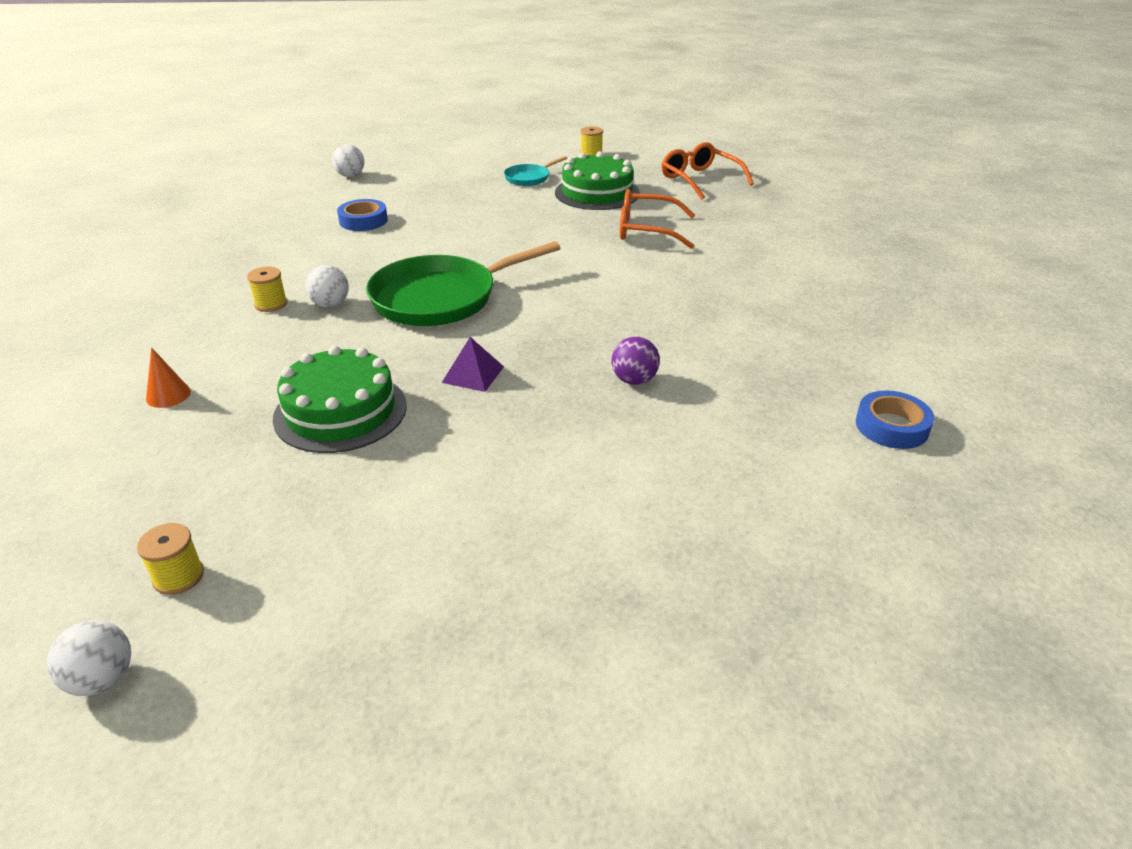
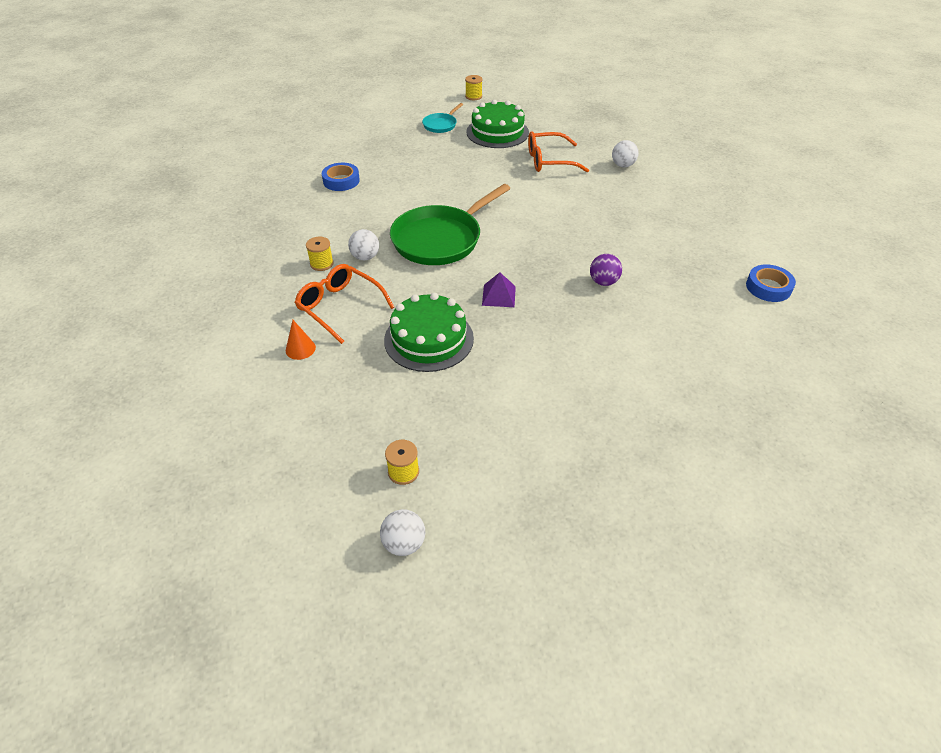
camera: 15 degrees left, 10 degrees up
(350, 176) = (303, 140): white ball -> white ball (623, 165)
(699, 179) = (563, 111): orange glasses -> orange glasses (339, 307)

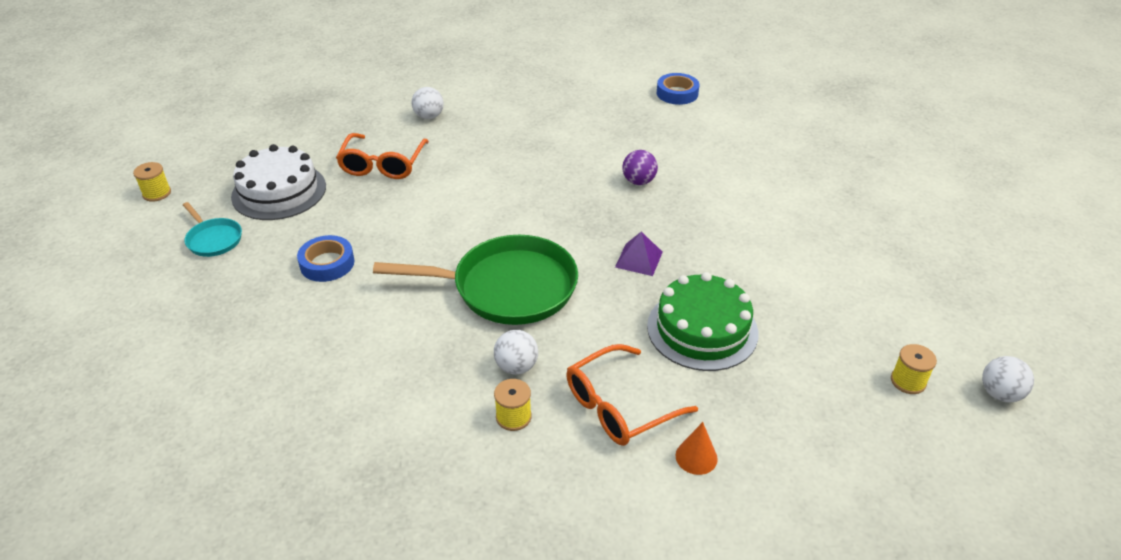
camera: 75 degrees left, 5 degrees down
(341, 181) = (299, 371): blue tape -> blue tape (327, 263)
(440, 239) = (507, 288): green pan -> green pan turned 60 degrees counterclockwise
(497, 132) = (279, 191): green cake -> white cake

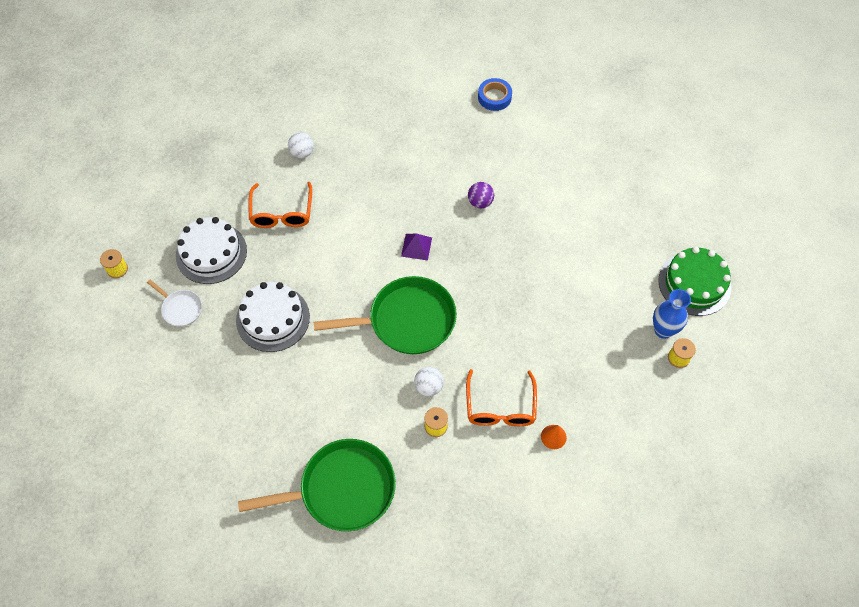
camera: 10 degrees left, 20 degrees up
(213, 239) = (180, 308): turquoise pan -> white pan
(327, 263) = (273, 318): blue tape -> white cake
(342, 480) = (342, 489): none -> green pan
(619, 406) = (500, 407): orange glasses -> orange glasses turned 45 degrees counterclockwise
(639, 259) = (493, 280): purple pyramid -> purple pyramid (416, 246)
(702, 329) = (544, 336): green cake -> green cake (694, 283)
(884, 344) = (663, 330): none -> blue vase
(1000, 394) = (734, 358): white ball -> none

